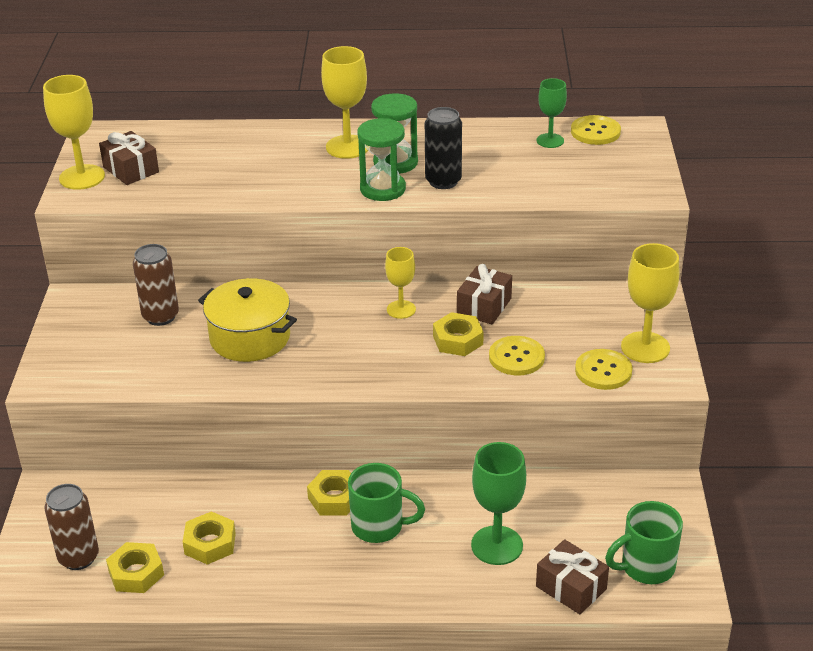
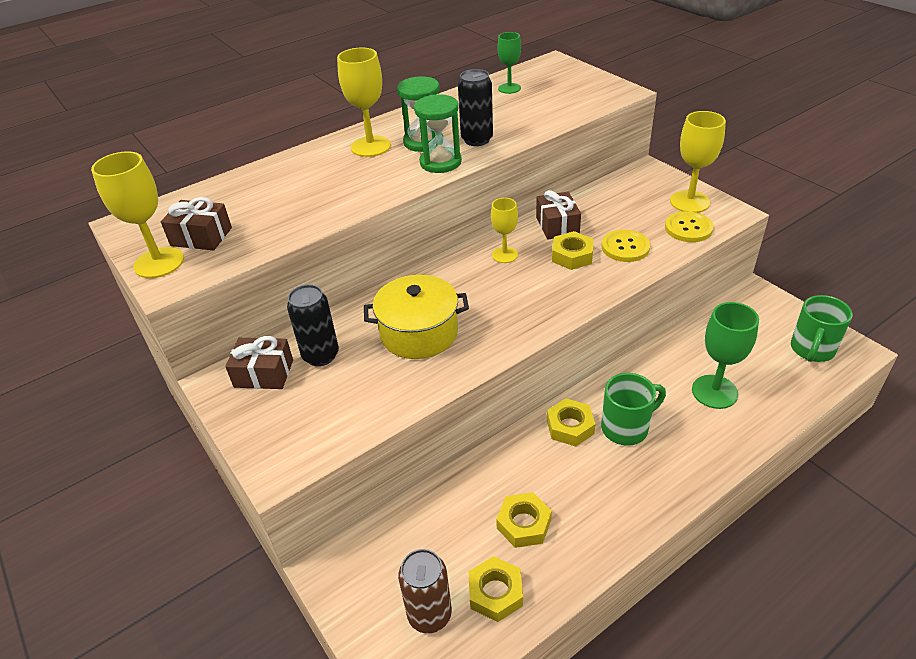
camera: 35 degrees left, 5 degrees up
(160, 316) = (321, 355): brown can -> black can
(571, 588) = (793, 391): brown gift -> brown gift (264, 373)
(595, 132) = (530, 73): yellow button -> none

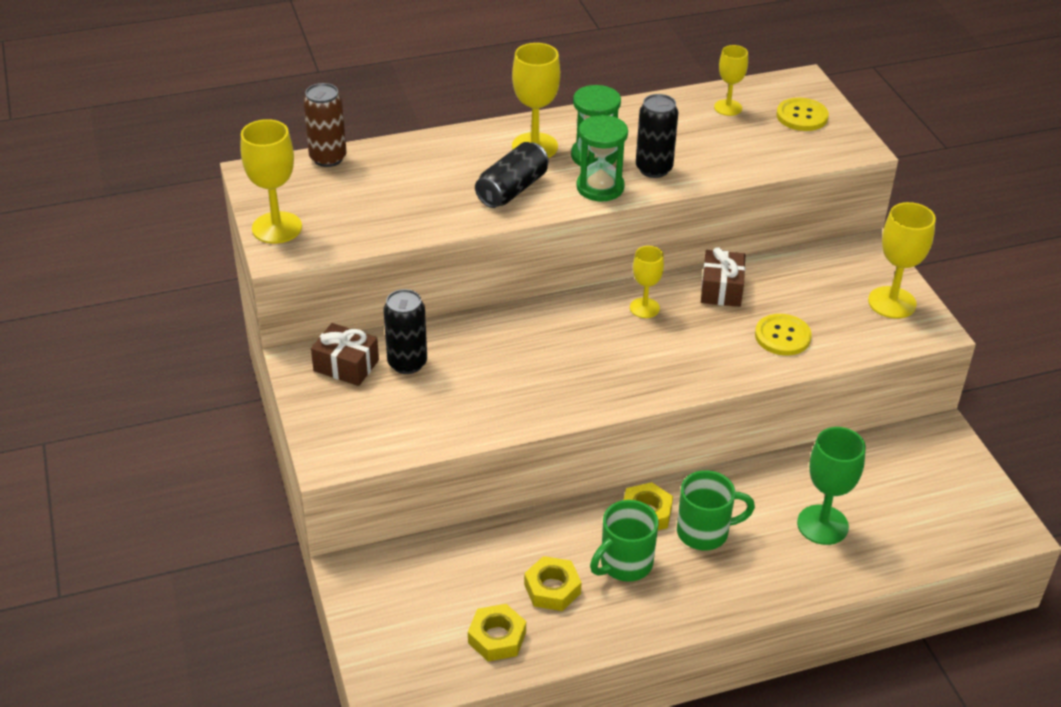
camera: 15 degrees right, 0 degrees up
(201, 237) = (324, 210): brown gift -> none
(367, 181) = (512, 190): none -> black can
(419, 333) = (514, 368): yellow pot -> none
(429, 615) = (428, 636): brown can -> brown can (328, 158)
(509, 88) = (728, 108): green goblet -> yellow goblet
(572, 256) = (717, 329): yellow nut -> none
(688, 228) = (868, 334): yellow button -> yellow button (802, 116)
(812, 350) = (963, 514): green mug -> green mug (624, 564)

